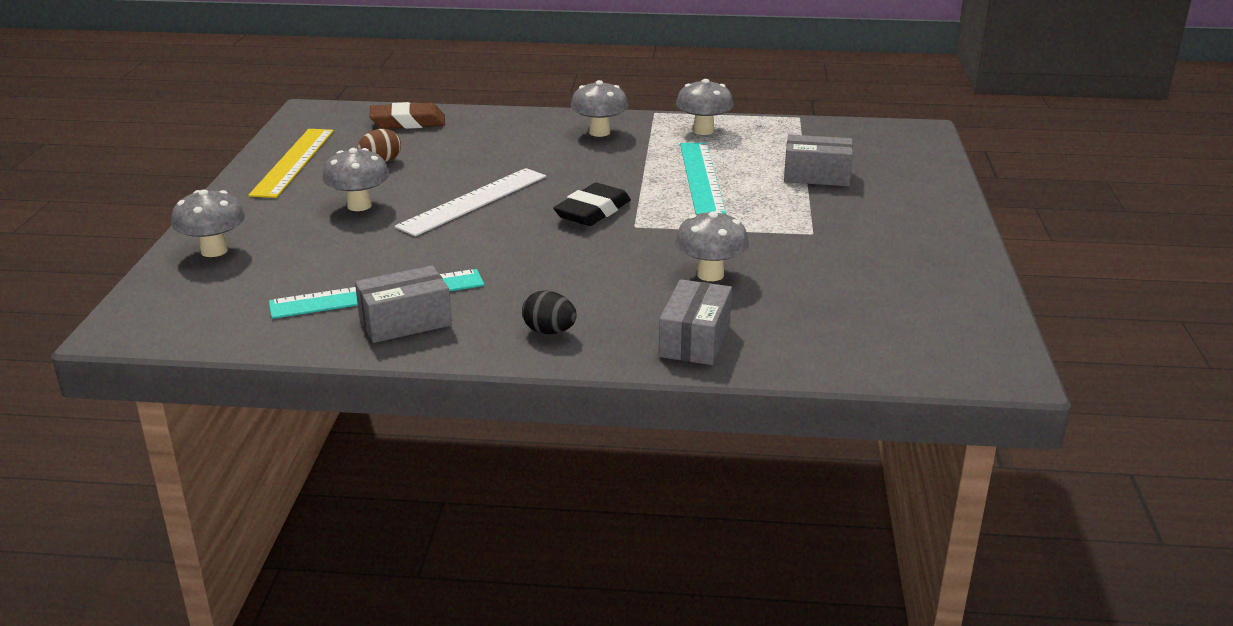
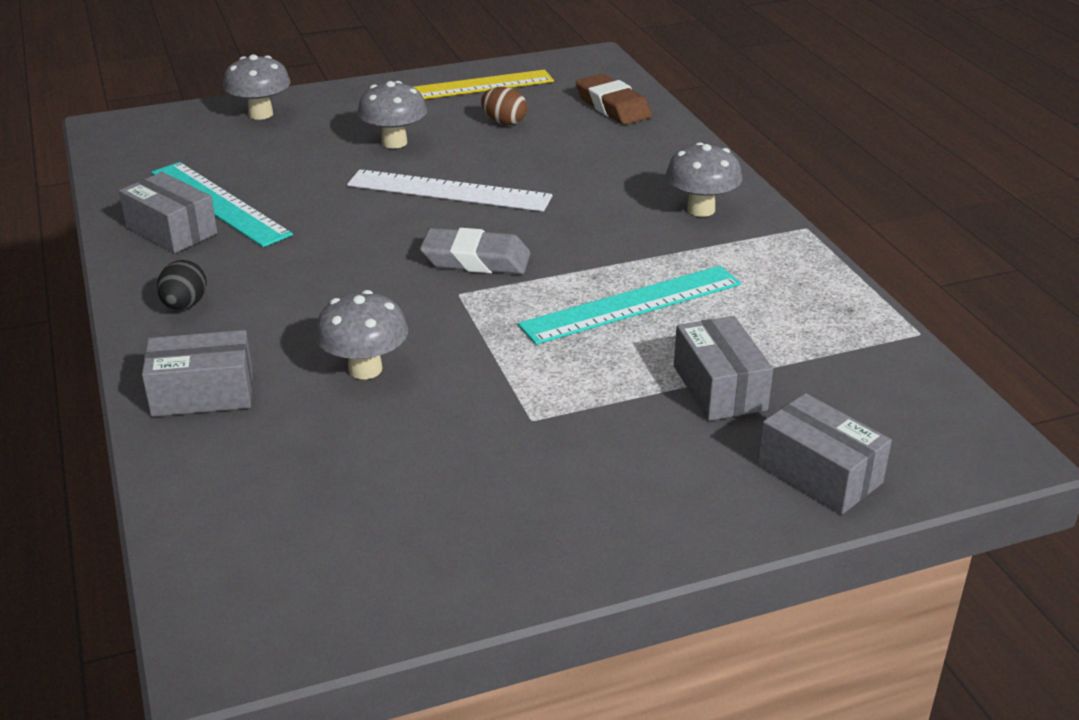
camera: 65 degrees right, 5 degrees up
(593, 212) = (476, 260): black eraser -> grey eraser
(703, 131) = (782, 273): grey mushroom -> none
(916, 172) = (819, 474): none -> grey box

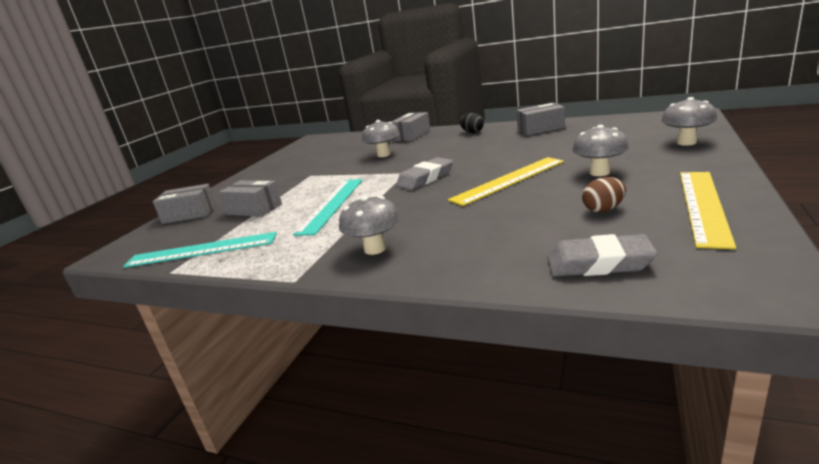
camera: 135 degrees right, 10 degrees down
(219, 203) = (559, 135): turquoise ruler -> turquoise ruler (201, 250)
(449, 191) = (508, 180): white ruler -> yellow ruler
(613, 106) = (599, 263): brown eraser -> grey eraser

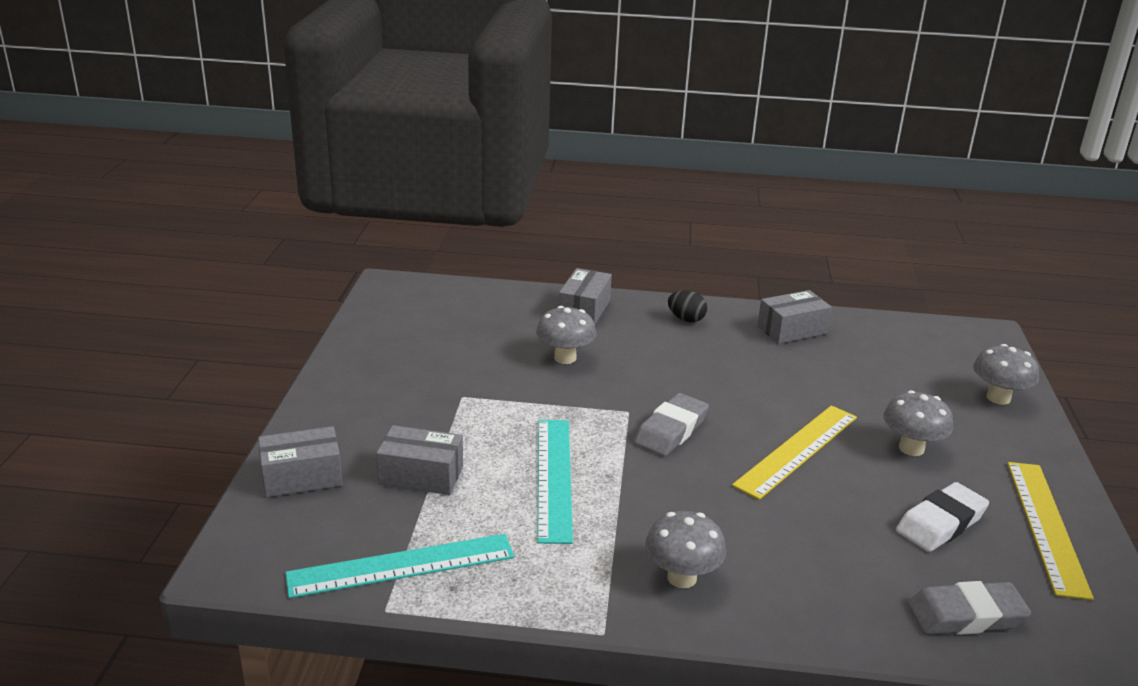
camera: 20 degrees left, 5 degrees up
(603, 209) = (940, 523): brown egg -> white eraser

